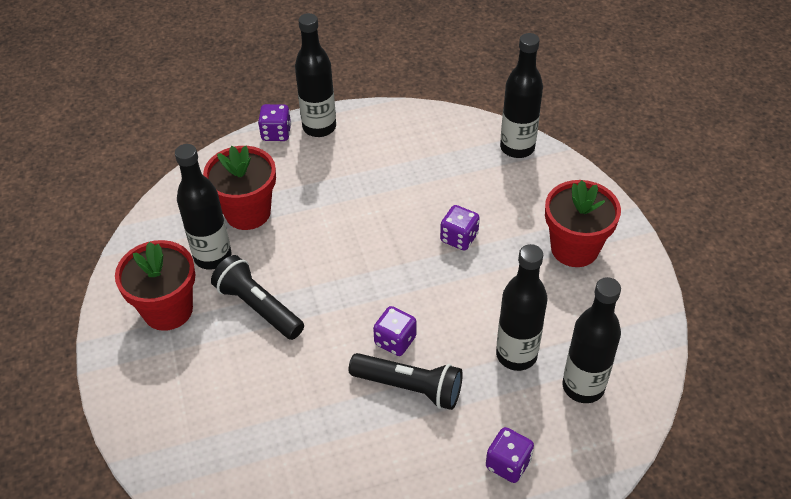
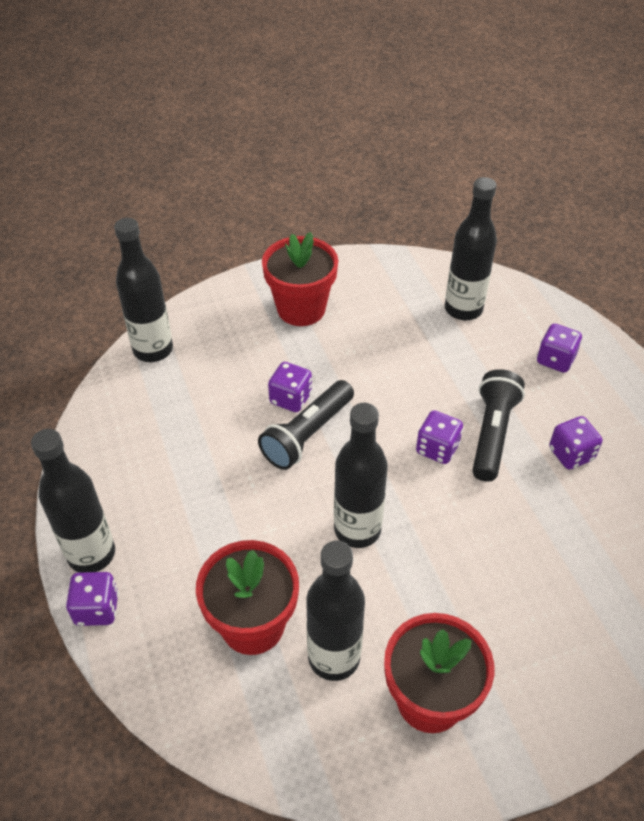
camera: 95 degrees left, 0 degrees up
(258, 307) = (411, 588): black flashlight -> black flashlight (307, 435)
(379, 451) = (571, 454): none -> purple dice
(516, 355) = (437, 353): black bottle -> black bottle (357, 529)

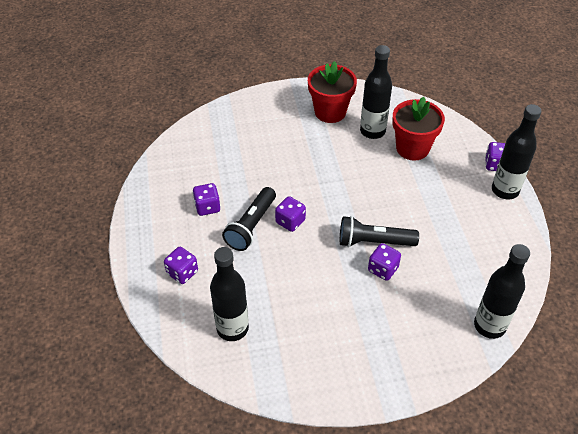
camera: 170 degrees left, 0 degrees up
(301, 309) = (367, 349): red flower pot -> none
(307, 435) = (373, 242): black flashlight -> black flashlight turned 135 degrees counterclockwise
(357, 529) = (350, 183): black bottle -> none

